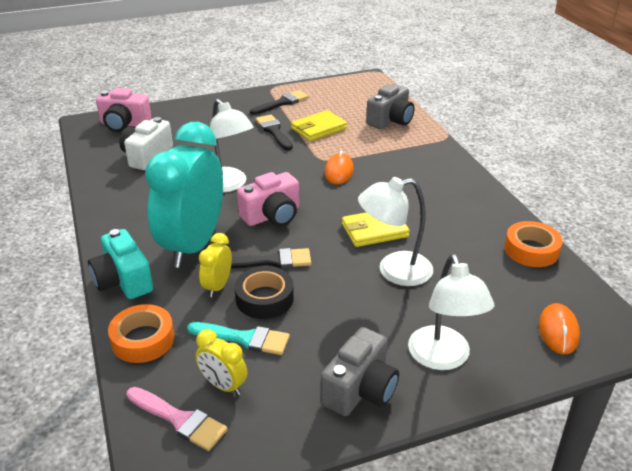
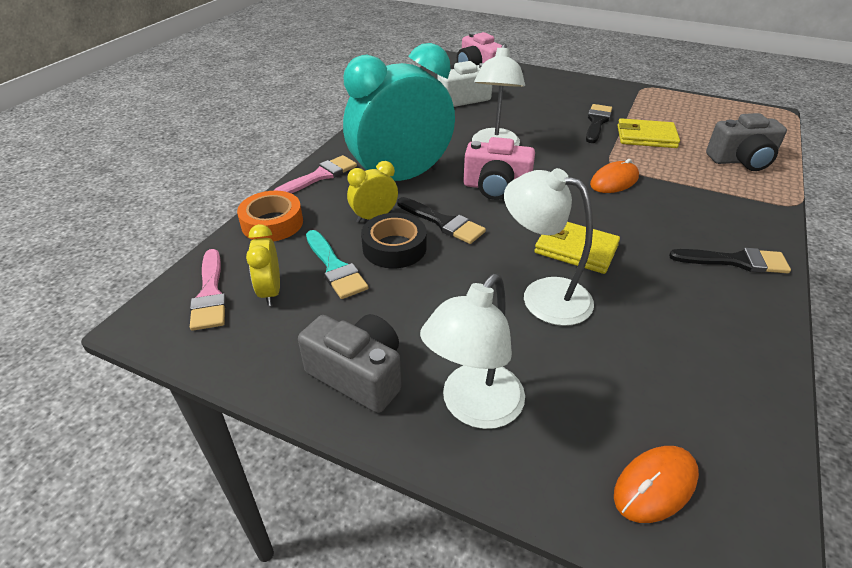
camera: 45 degrees right, 5 degrees up
(123, 280) = (320, 176): turquoise camera -> pink brush
(282, 103) = (639, 102): black brush -> black brush (735, 261)
(360, 390) = (358, 375): grey camera -> grey camera turned 135 degrees counterclockwise
(531, 250) = (747, 375): orange tape -> none

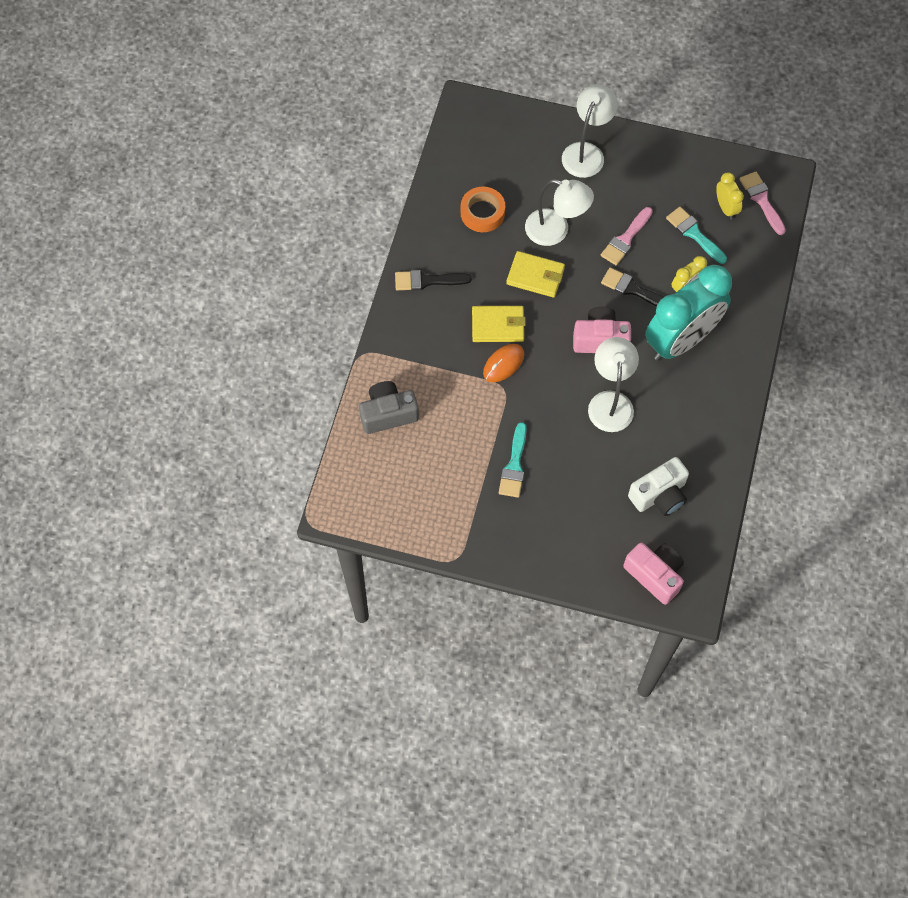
camera: 170 degrees right, 25 degrees up
(272, 223) = (758, 269): orange tape -> orange tape (482, 213)
(320, 176) = (749, 332): pink brush -> pink brush (625, 239)
(358, 375) = (650, 161): grey camera -> none
(394, 247) = (661, 258): black tape -> none
(597, 122) = (514, 465): black brush -> turquoise brush
(646, 137) = (468, 443): yellow wallet -> yellow wallet (498, 325)
(655, 485) = (500, 129): orange mouse -> none

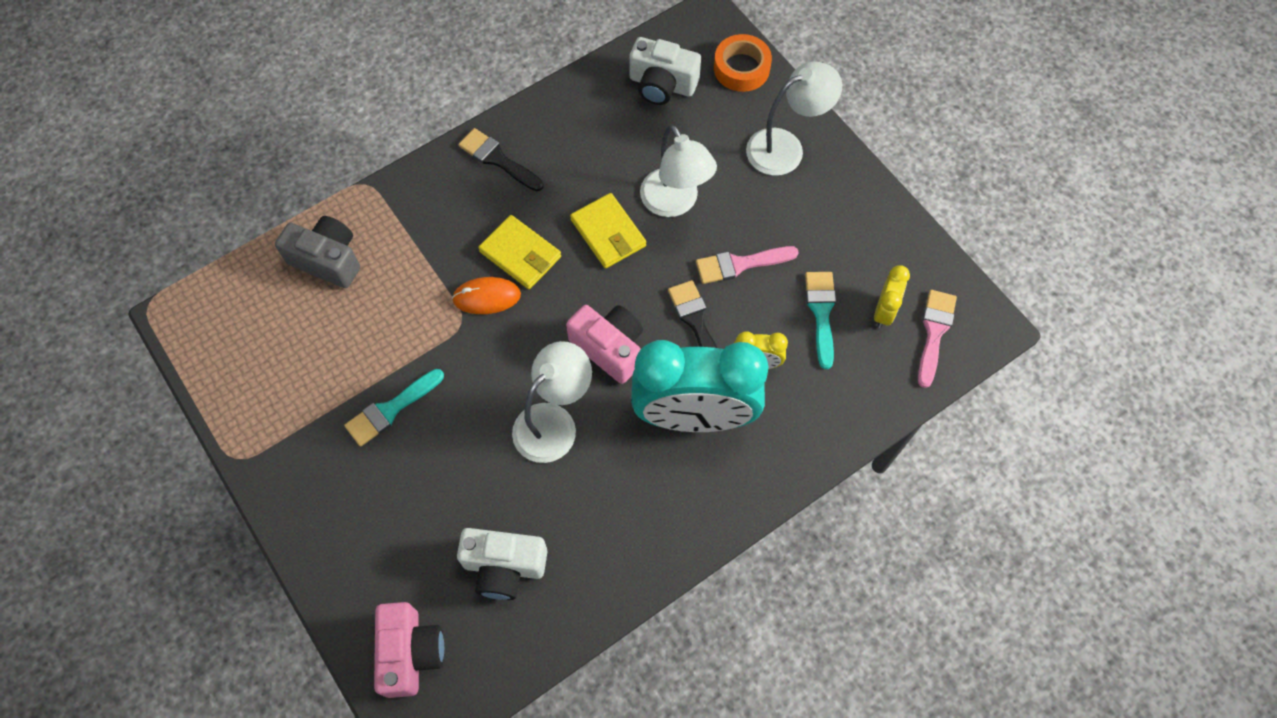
camera: 40 degrees right, 0 degrees up
(479, 165) = (662, 85): none -> white camera
(482, 213) = (618, 133): orange tape -> orange tape (741, 68)

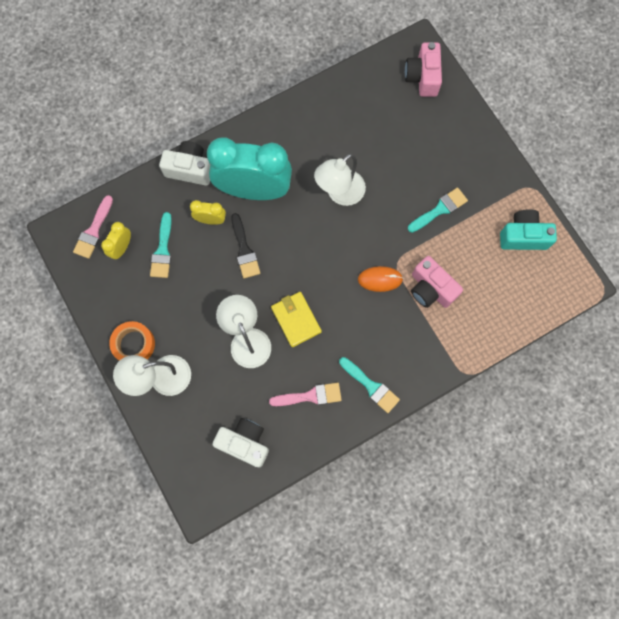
camera: 175 degrees left, 10 degrees up
(260, 378) = (523, 236): none -> turquoise camera
(327, 260) = (487, 315): grey camera -> none
(497, 159) = (371, 386): black brush -> turquoise brush
(504, 567) = (371, 115): white camera -> white camera (189, 169)
(520, 254) = (356, 309): yellow wallet -> none
(609, 348) = (302, 238): pink camera -> pink camera (431, 289)
(740, 264) = (209, 288): pink brush -> pink brush (310, 396)
(741, 68) = (181, 453): orange tape -> orange tape (134, 344)

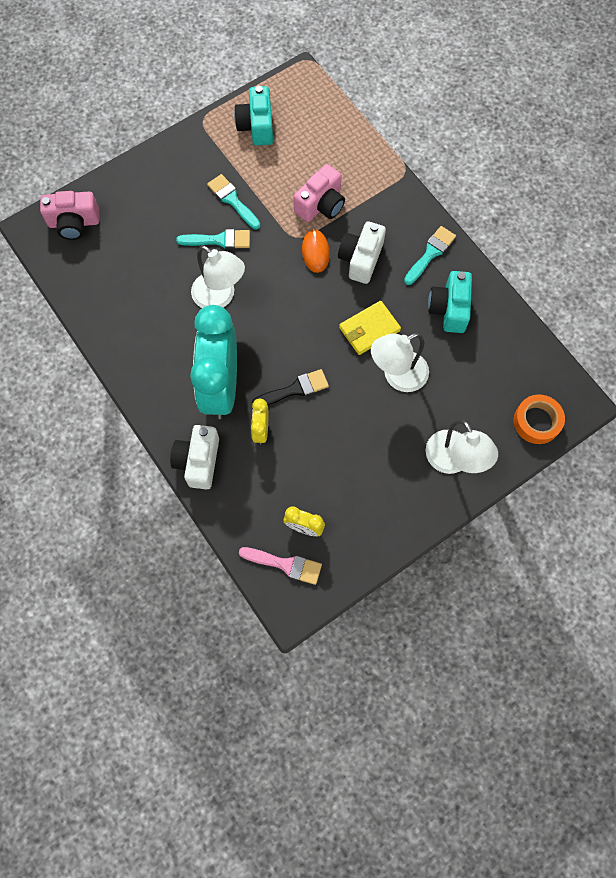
camera: 95 degrees left, 5 degrees down
(134, 344) = (419, 497): orange tape -> orange tape (536, 421)
(163, 250) = (303, 479): turquoise brush -> turquoise brush (219, 240)
(244, 443) = (508, 368): white camera -> white camera (361, 259)
(310, 396) = (449, 309): pink brush -> turquoise camera

